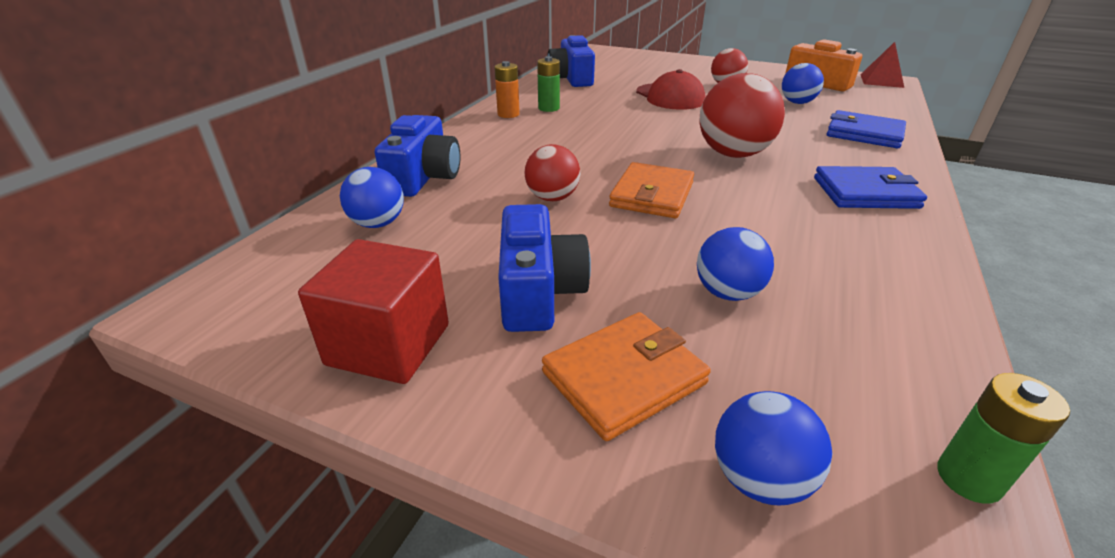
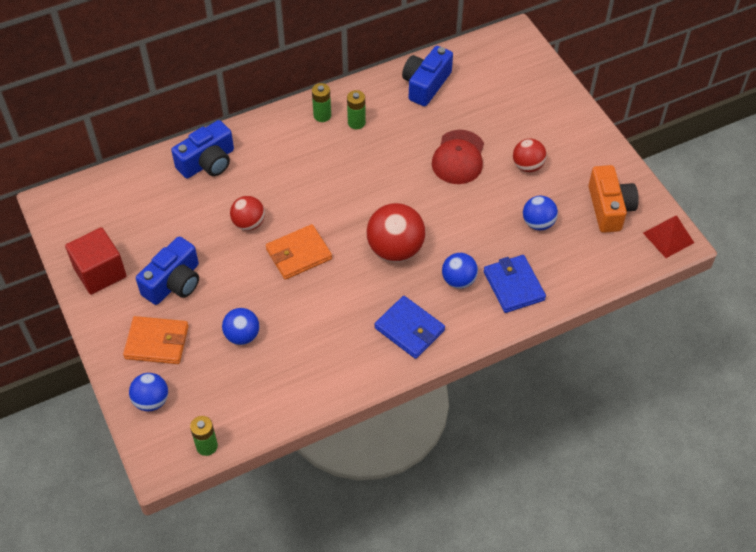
camera: 40 degrees right, 20 degrees up
(378, 224) = (154, 191): blue ball -> blue ball (458, 280)
(508, 114) = (322, 115): orange battery -> green battery

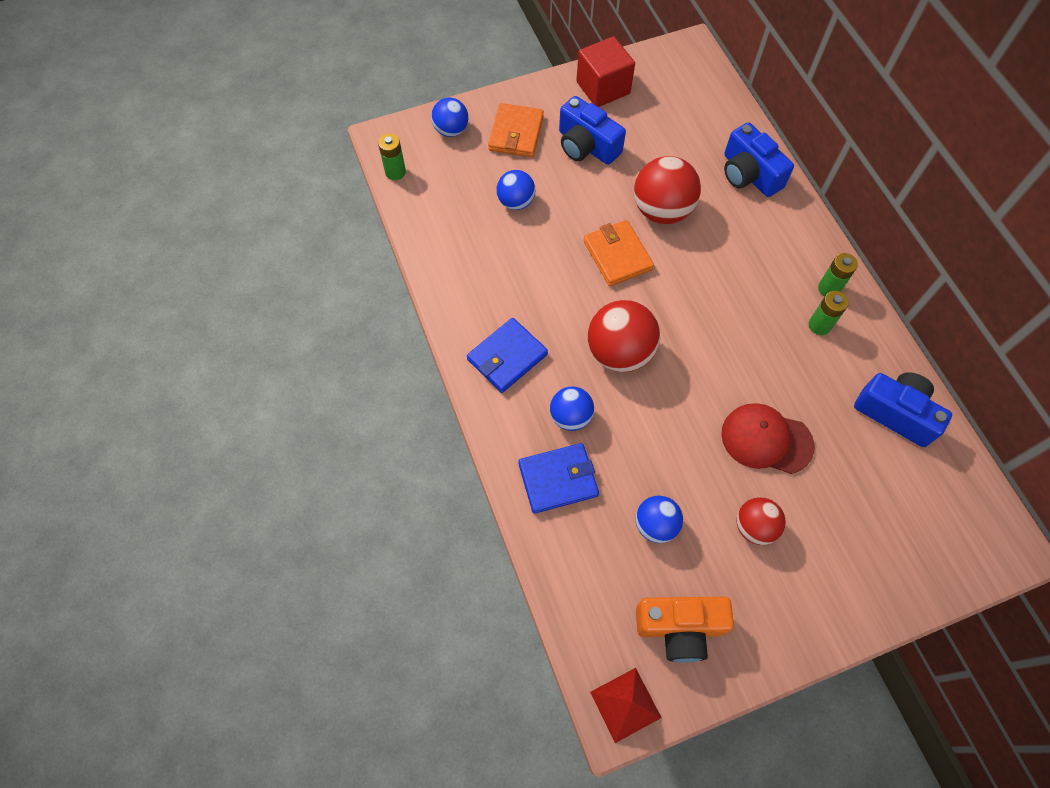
camera: 95 degrees right, 10 degrees up
(249, 223) = (662, 210): red ball -> red ball, size x1.66

